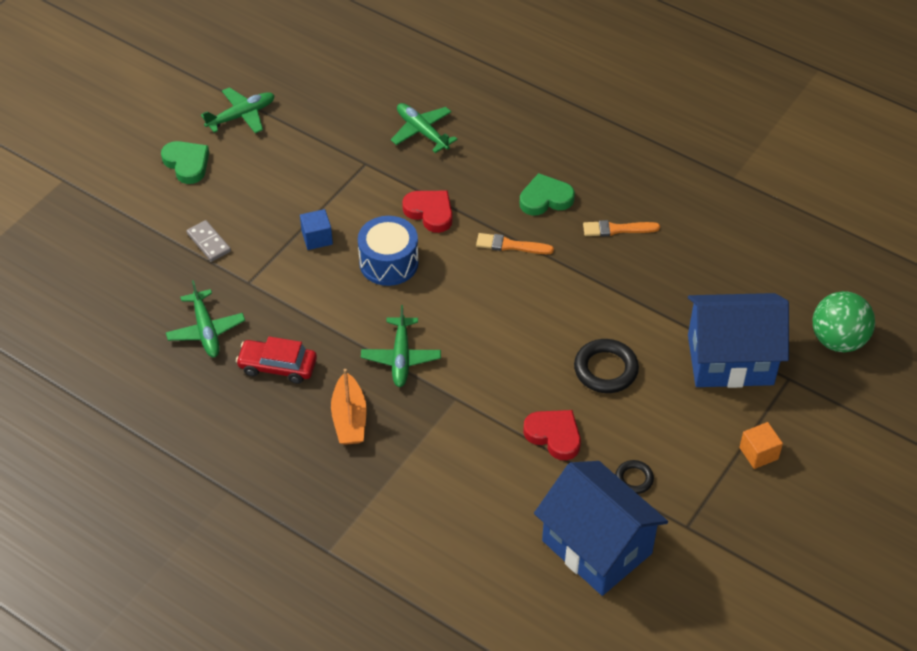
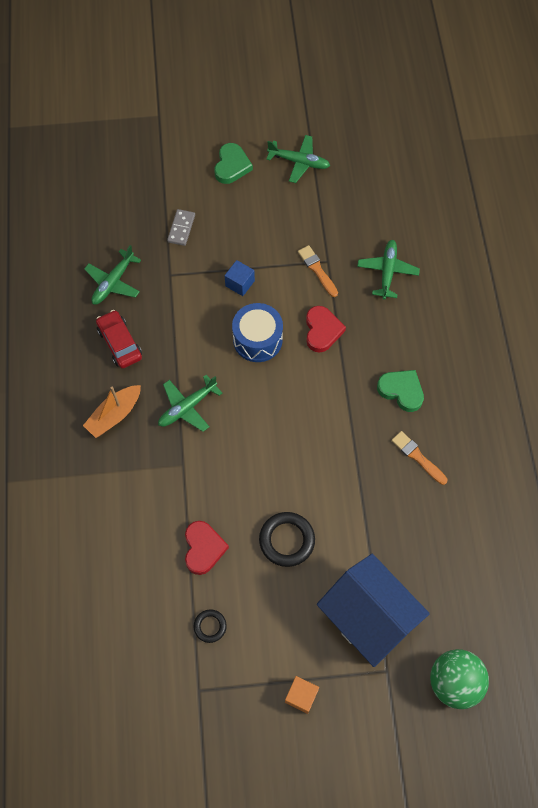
camera: 50 degrees right, 15 degrees up
(510, 245) = (339, 401): orange brush -> orange brush (317, 270)
(596, 547) = (135, 642): blue house -> none

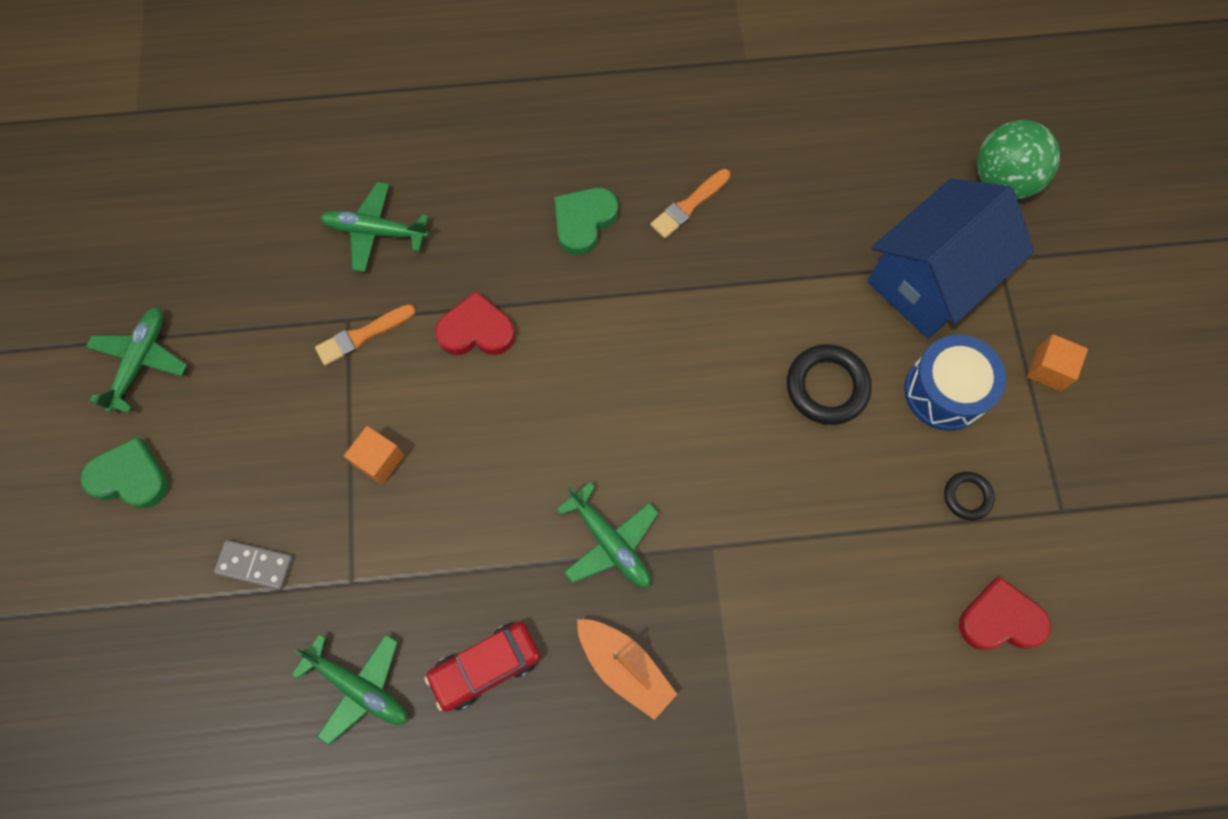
camera: 90 degrees left, 5 degrees up
(203, 548) = (848, 509): red heart -> red heart (1000, 619)
(240, 283) = (379, 460): blue cube -> orange cube
(257, 340) = (488, 430): blue drum -> blue drum (945, 391)

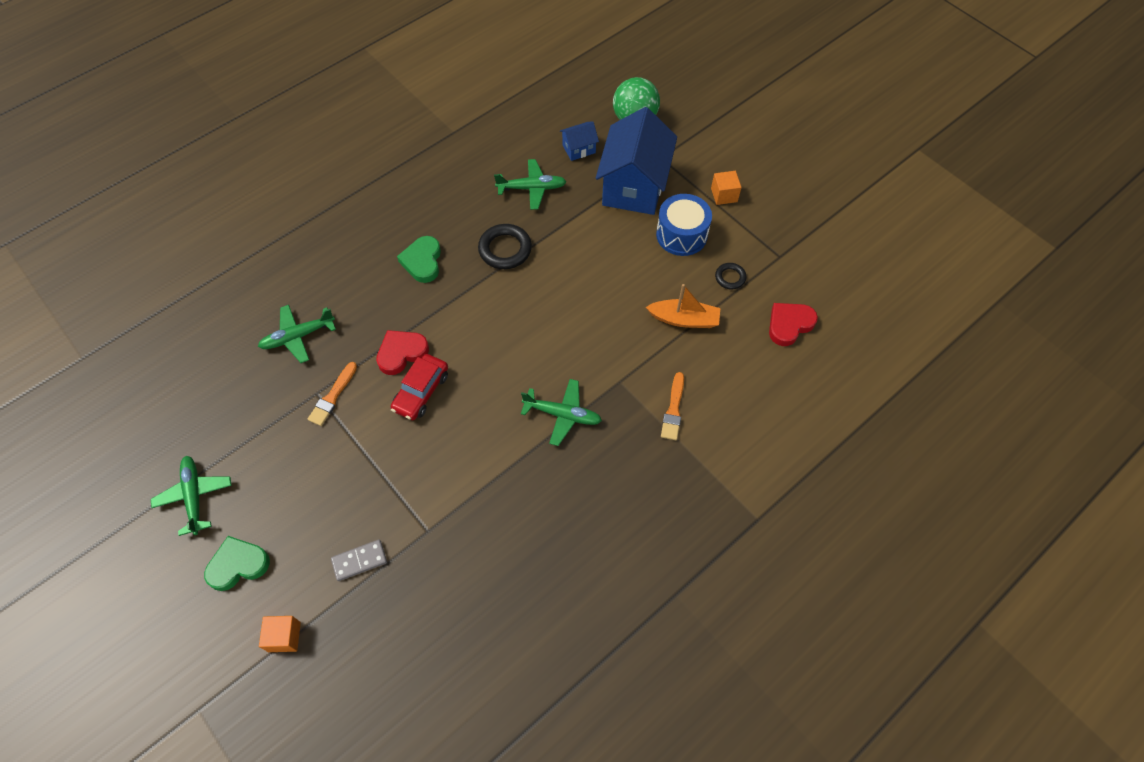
camera: 35 degrees left, 10 degrees down
(358, 687) = (474, 583): green plane -> green plane (531, 188)
(379, 460) = (394, 456): orange cube -> orange cube (284, 637)
(485, 667) = (541, 523): red car -> red car (421, 391)
(624, 667) = (618, 472): orange boat -> orange boat (684, 319)
(689, 206) = (477, 221): orange brush -> orange brush (673, 409)
(827, 387) = (620, 267): black ring -> black ring (505, 249)
(893, 180) = (579, 149): none -> blue house

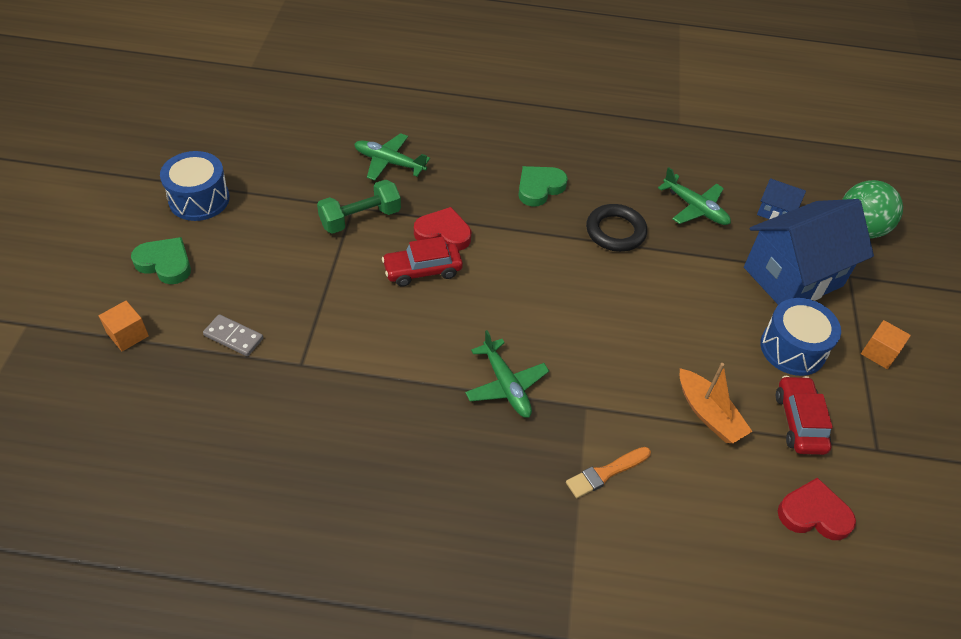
camera: 45 degrees right, 10 degrees down
(194, 496) = (199, 199): green plane -> blue drum
(333, 396) = (360, 218): orange brush -> green dumbbell
(730, 277) = (799, 421): black ring -> red car

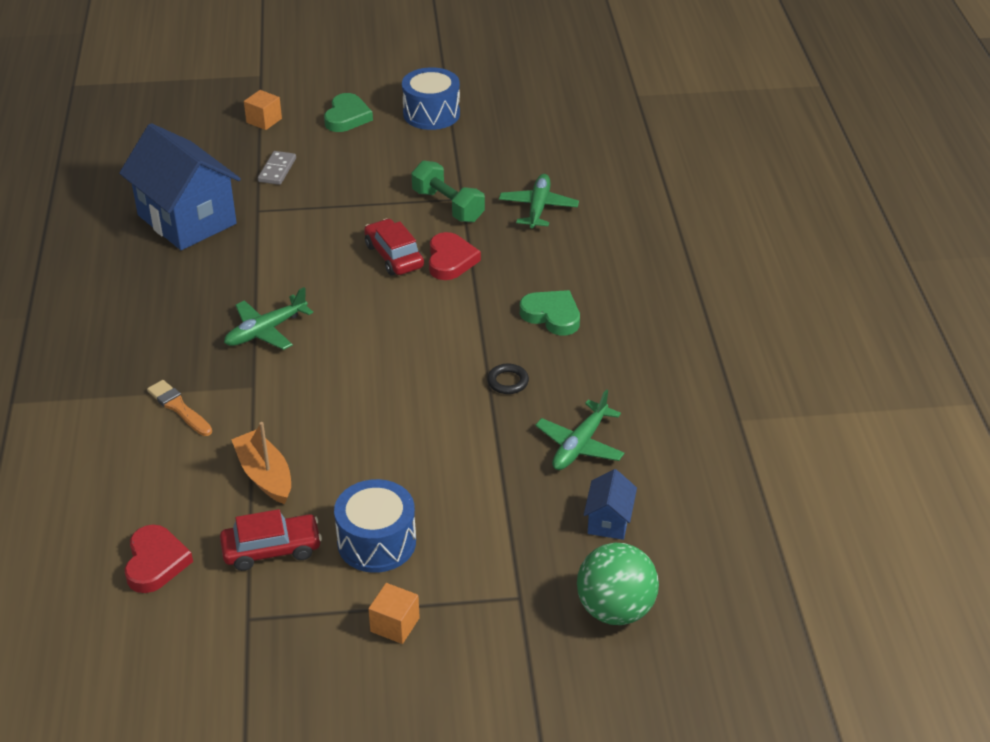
camera: 80 degrees right, 10 degrees down
(615, 231) = (508, 382): black ring -> black ring, size x0.57
(708, 414) = (265, 475): orange boat -> orange boat turned 105 degrees clockwise
(793, 277) = (495, 540): blue house -> blue house (187, 219)

